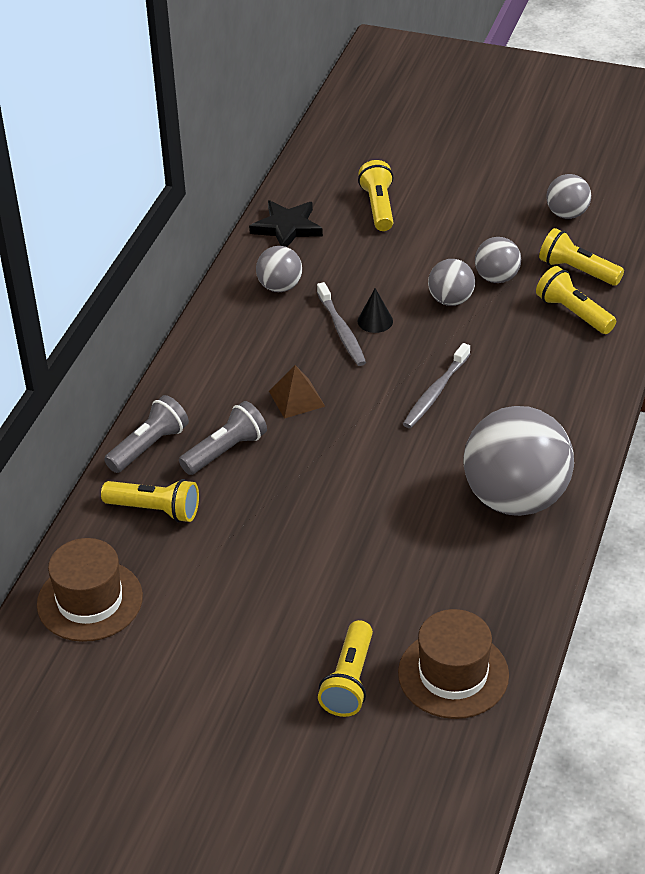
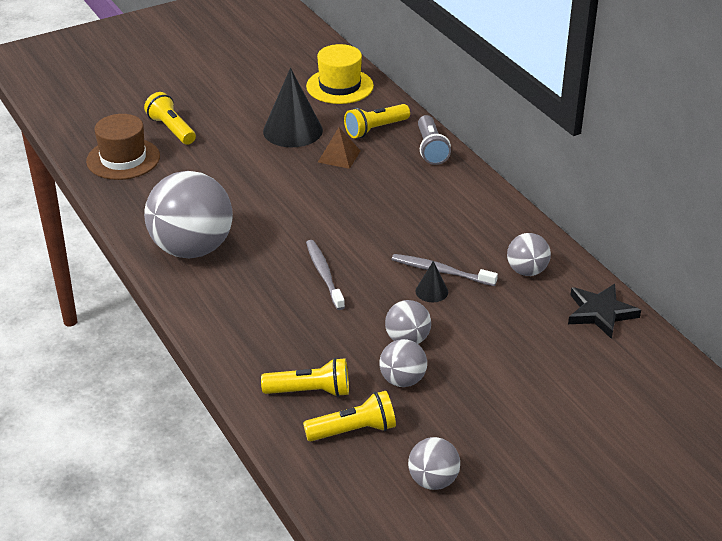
camera: 130 degrees right, 5 degrees down
(90, 600) = (339, 86): brown hat -> yellow hat
(225, 451) = (389, 171): grey flashlight -> none
(232, 573) = (292, 130): none -> black cone
(296, 398) = (398, 218): brown pyramid -> brown pyramid (339, 156)
(378, 207) = (574, 376): yellow flashlight -> none

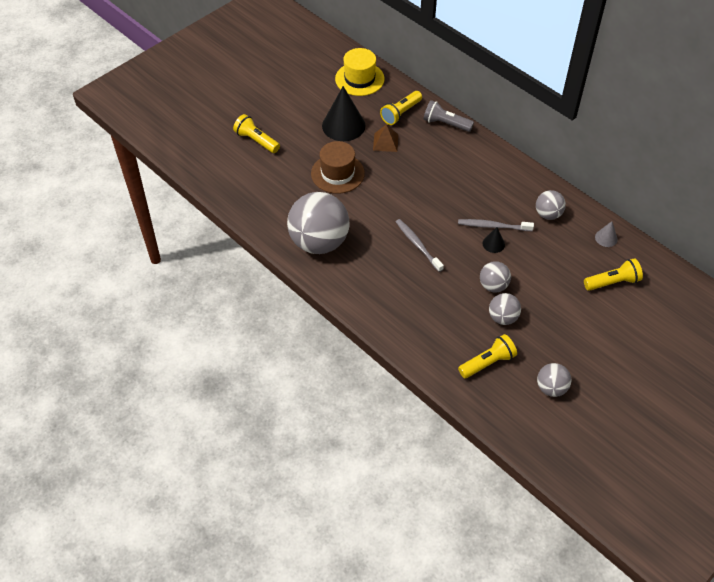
camera: 15 degrees left, 15 degrees up
(123, 159) = (234, 174): brown hat -> brown hat (337, 173)
(310, 391) = (448, 339): yellow flashlight -> yellow flashlight (612, 282)
(431, 149) = (446, 124): grey flashlight -> grey flashlight turned 135 degrees clockwise
(600, 313) = (606, 238): black star -> grey cone

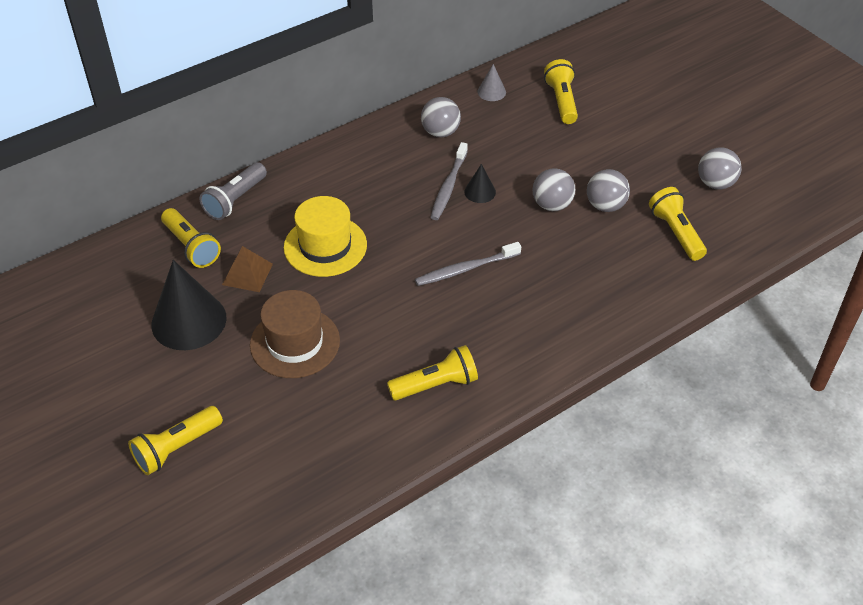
camera: 80 degrees left, 5 degrees down
(319, 242) = (436, 385): grey ball -> yellow flashlight
(359, 79) = (87, 285): yellow hat -> yellow hat (325, 246)

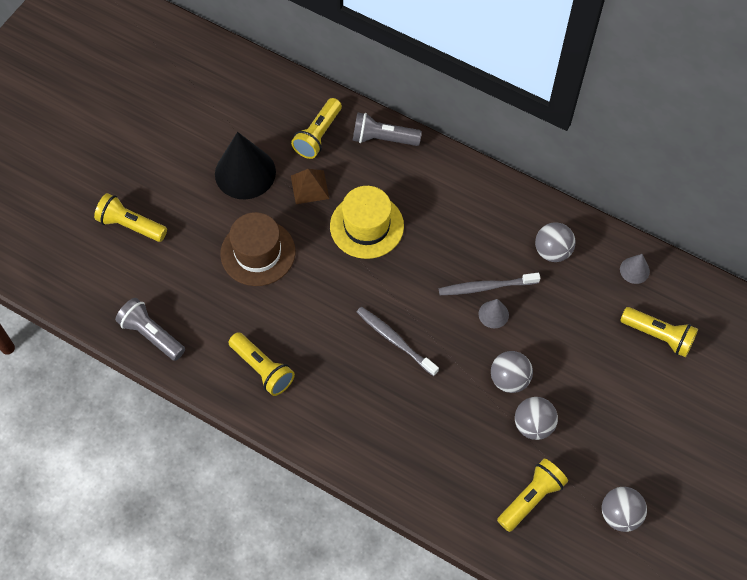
camera: 65 degrees right, 15 degrees up
(333, 473) = (152, 334): none -> grey flashlight
(480, 192) = (493, 314): black cone -> grey cone
(561, 101) = (658, 336): yellow flashlight -> yellow flashlight turned 60 degrees clockwise

